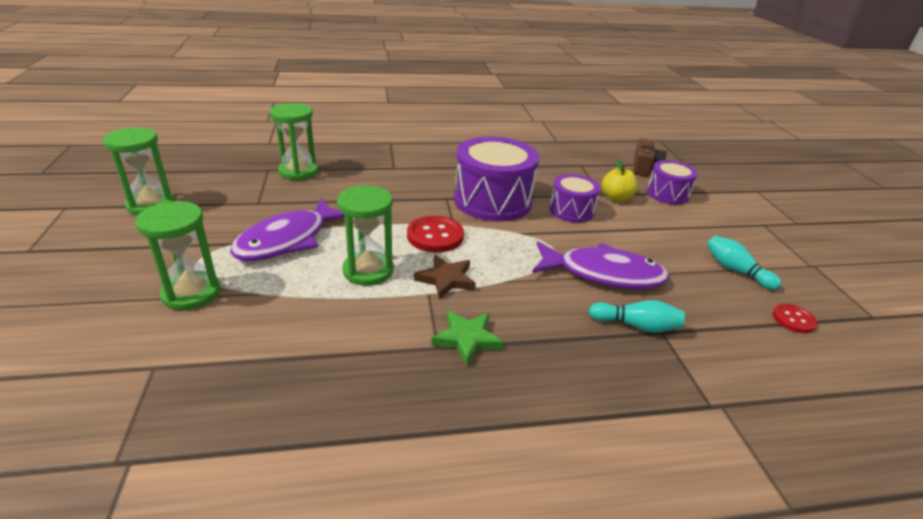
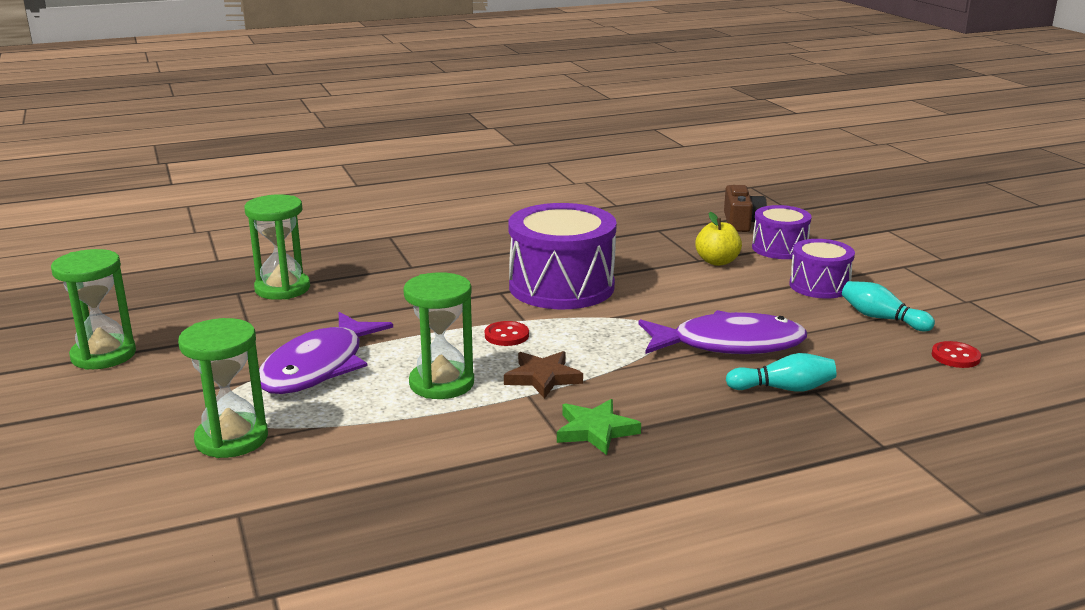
camera: 10 degrees left, 10 degrees down
(435, 236) = (506, 335): red button -> red button, size x0.59
(571, 210) = (666, 283): purple drum -> purple drum (819, 286)

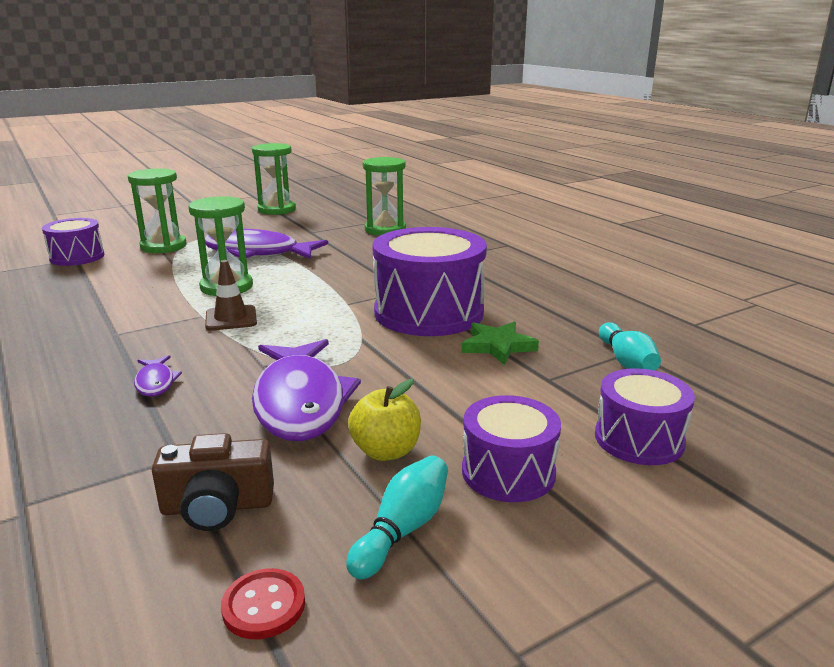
camera: 80 degrees right, 0 degrees up
(230, 513) = (77, 257): none -> purple drum
(506, 335) = (313, 300): red button -> none
(543, 378) = (231, 318): brown star -> brown traffic cone
(595, 431) = (130, 344): green star -> green star (497, 346)
(689, 408) = (156, 382): none -> purple fish
(717, 261) = (551, 391): yellow apple -> yellow apple (386, 451)
(741, 222) = (721, 408): brown camera -> brown camera (217, 507)
(783, 389) = (185, 436): turquoise bowling pin -> turquoise bowling pin (626, 361)

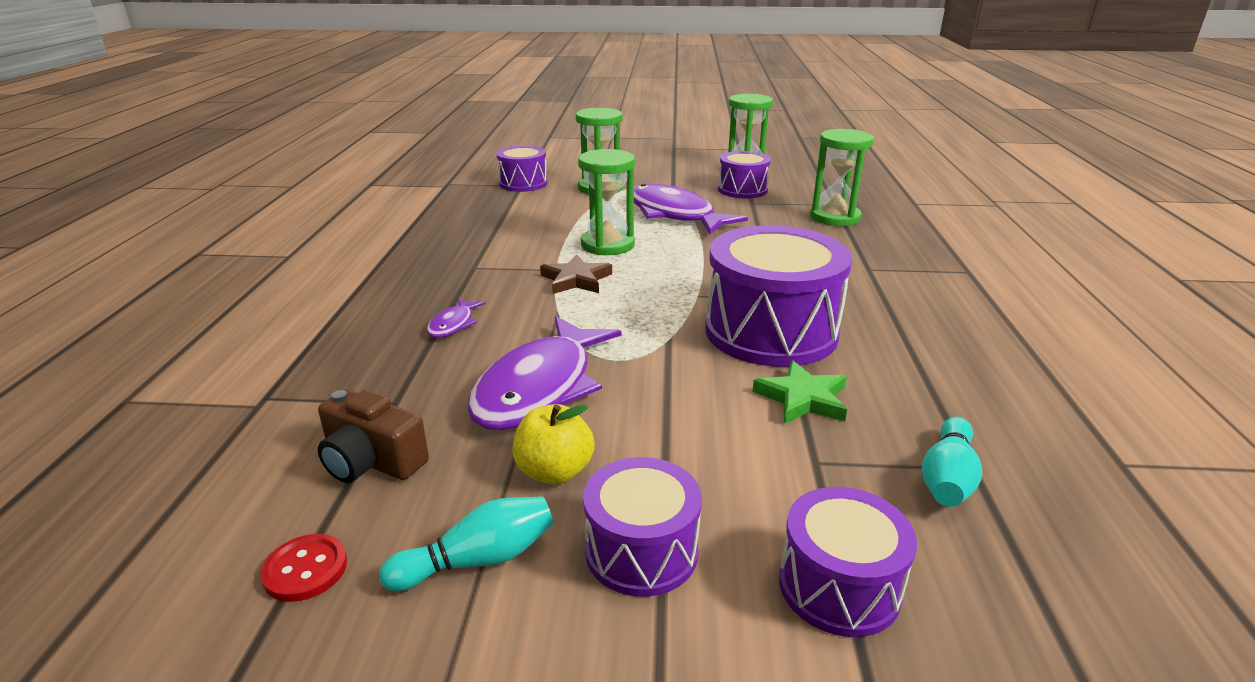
camera: 35 degrees right, 5 degrees up
(231, 318) = (576, 279): brown traffic cone -> brown star
(293, 224) = (742, 190): none -> purple drum

